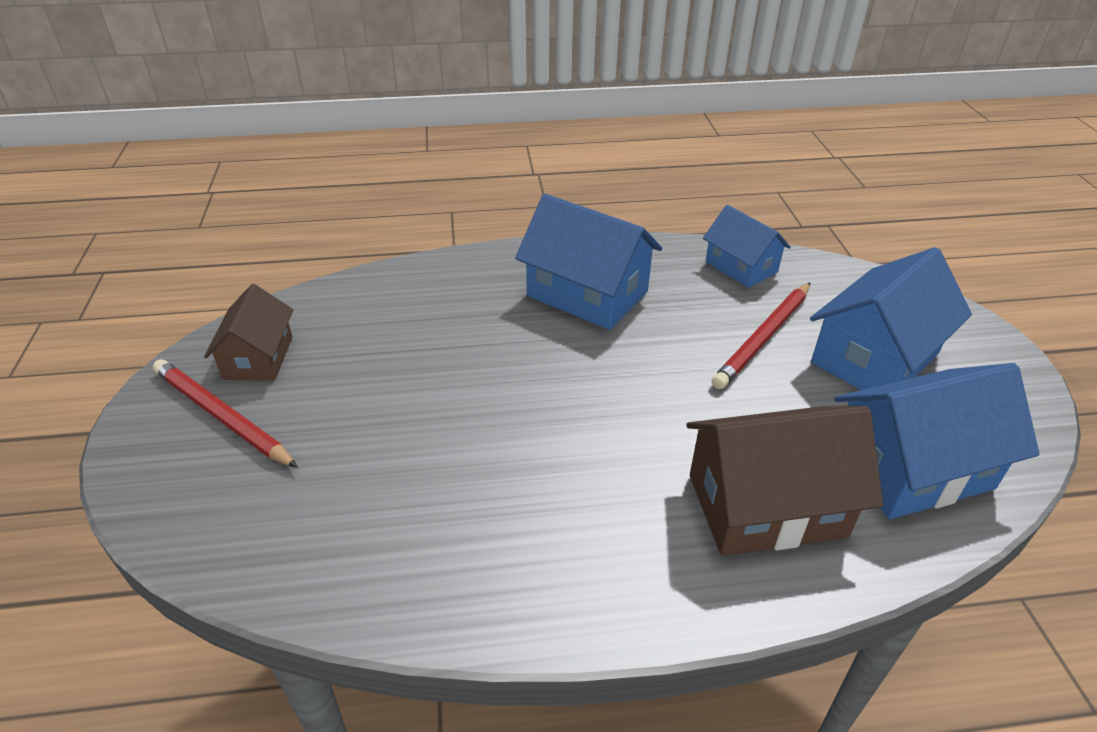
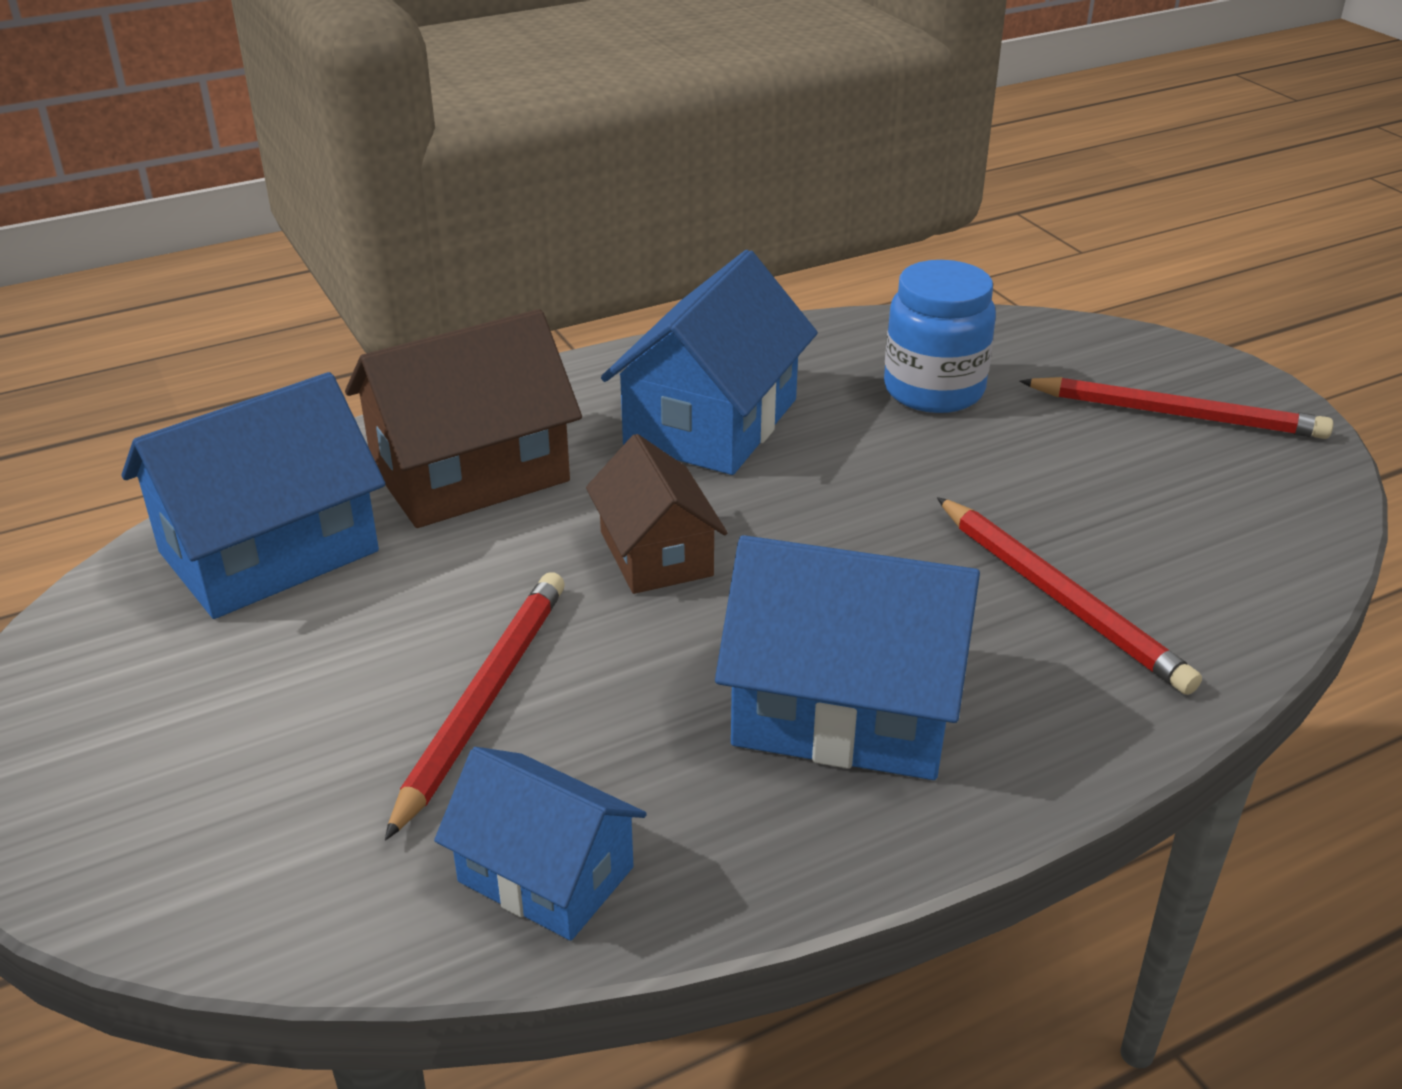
camera: 160 degrees right, 5 degrees down
(258, 358) = (1236, 479): brown house -> brown house (656, 553)
(361, 493) = (933, 390): none -> blue jar
(440, 317) = (1059, 598): none -> red pencil
(874, 358) = (277, 710): blue house -> blue house (711, 422)

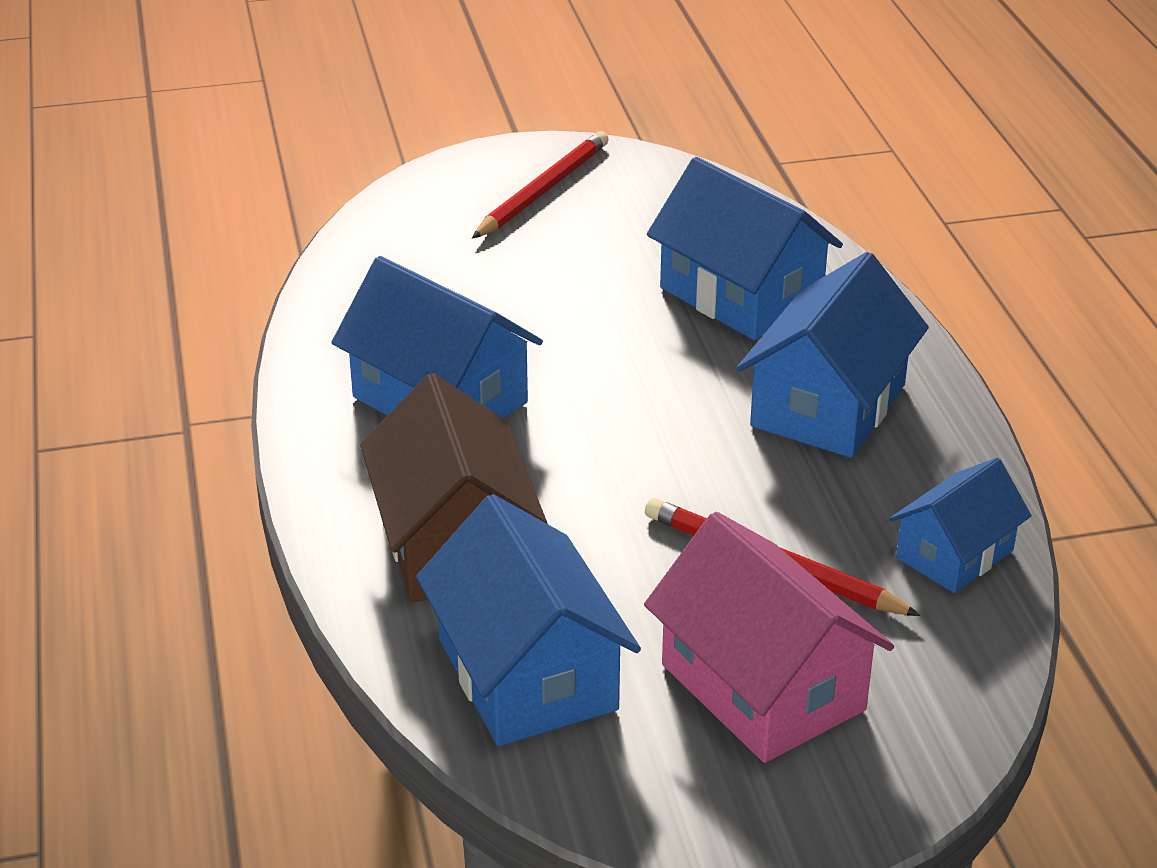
camera: 75 degrees left, 0 degrees up
(254, 722) = (763, 687): none -> pink house
(656, 553) = (619, 457): brown house -> none
(933, 390) = (450, 283): blue jar -> none
(1059, 598) = (740, 295): red pencil -> blue house

